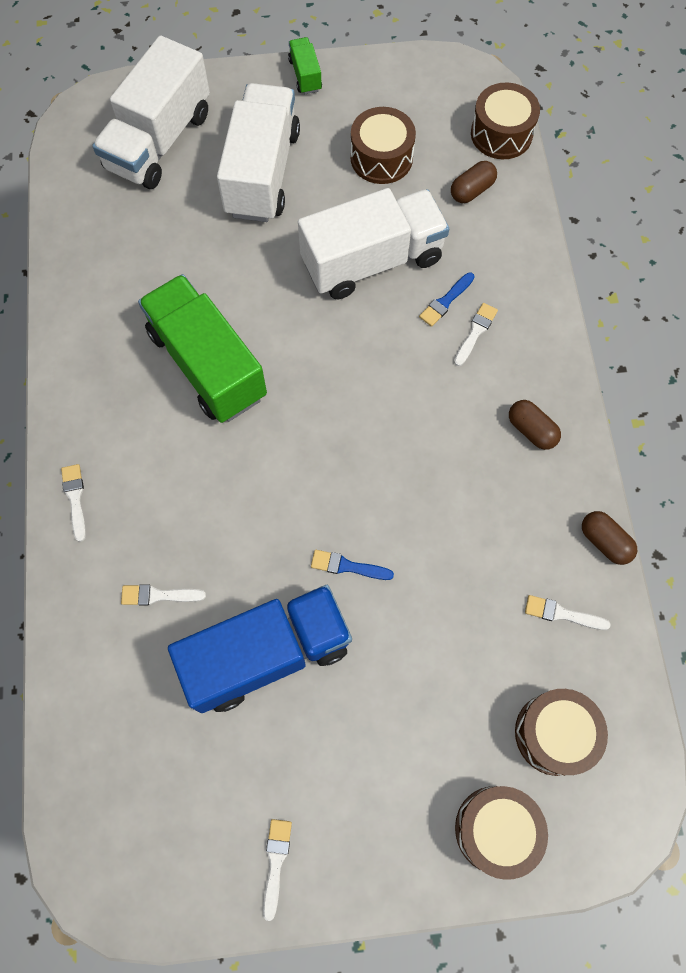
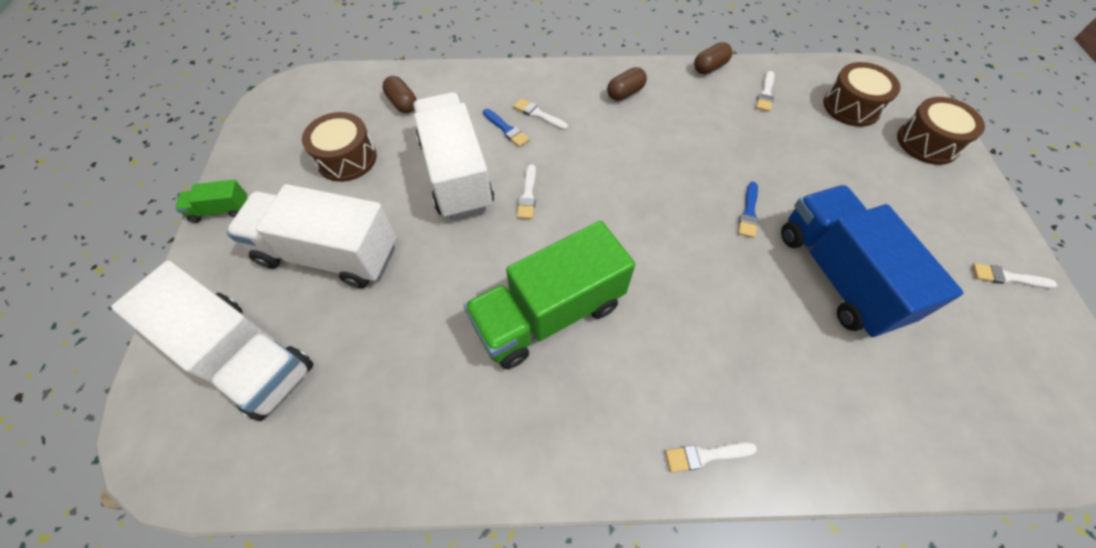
camera: 85 degrees left, 10 degrees down
(158, 595) = (801, 366): white brush -> white brush (528, 195)
(501, 134) = (352, 80): brown drum -> none

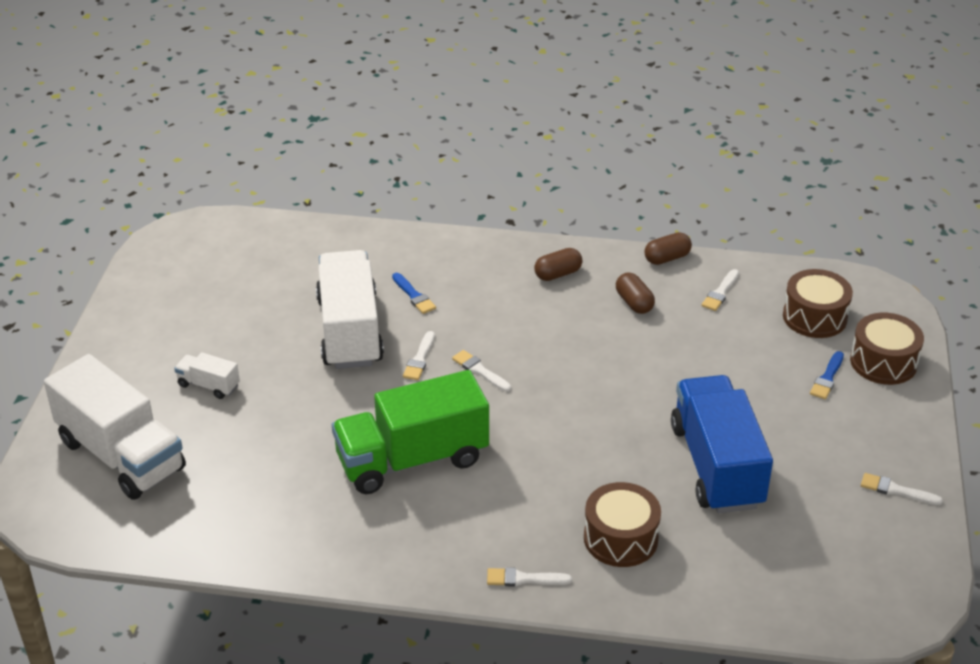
camera: 10 degrees right, 20 degrees down
(221, 210) = (106, 335): green truck -> none
(329, 254) = (208, 385): white truck -> white truck, size x0.44
(347, 158) = (238, 304): brown drum -> brown drum (620, 538)
(402, 103) = (306, 257): brown capsule -> brown capsule (634, 303)
(538, 114) = (453, 285): white brush -> white brush (480, 370)
(749, 212) = (648, 402): blue brush -> blue brush (827, 378)

